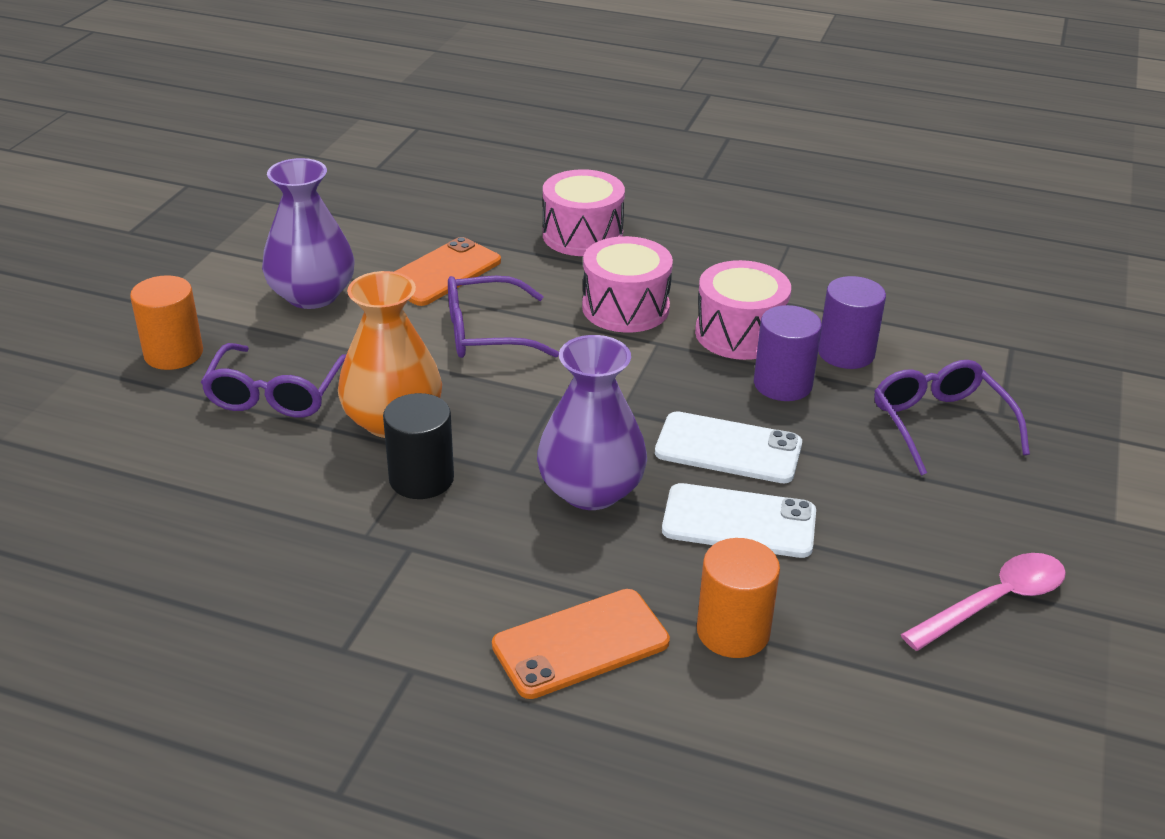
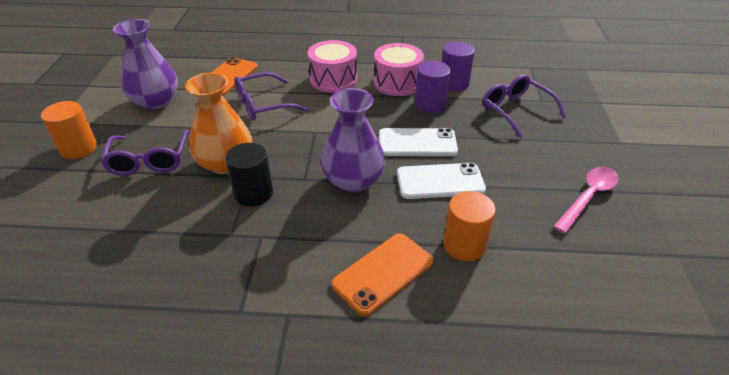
camera: 15 degrees left, 5 degrees up
(582, 235) = (296, 47): pink drum -> none

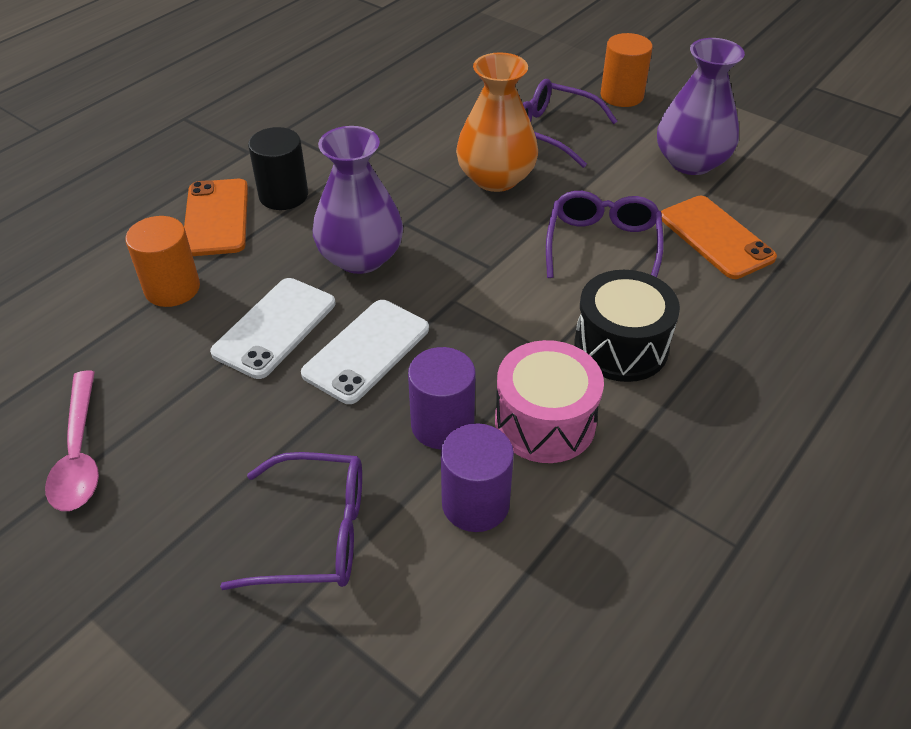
camera: 125 degrees right, 5 degrees up
(253, 193) = (420, 181): black cylinder -> black cylinder (283, 195)
(333, 79) = (621, 346): pink drum -> black drum

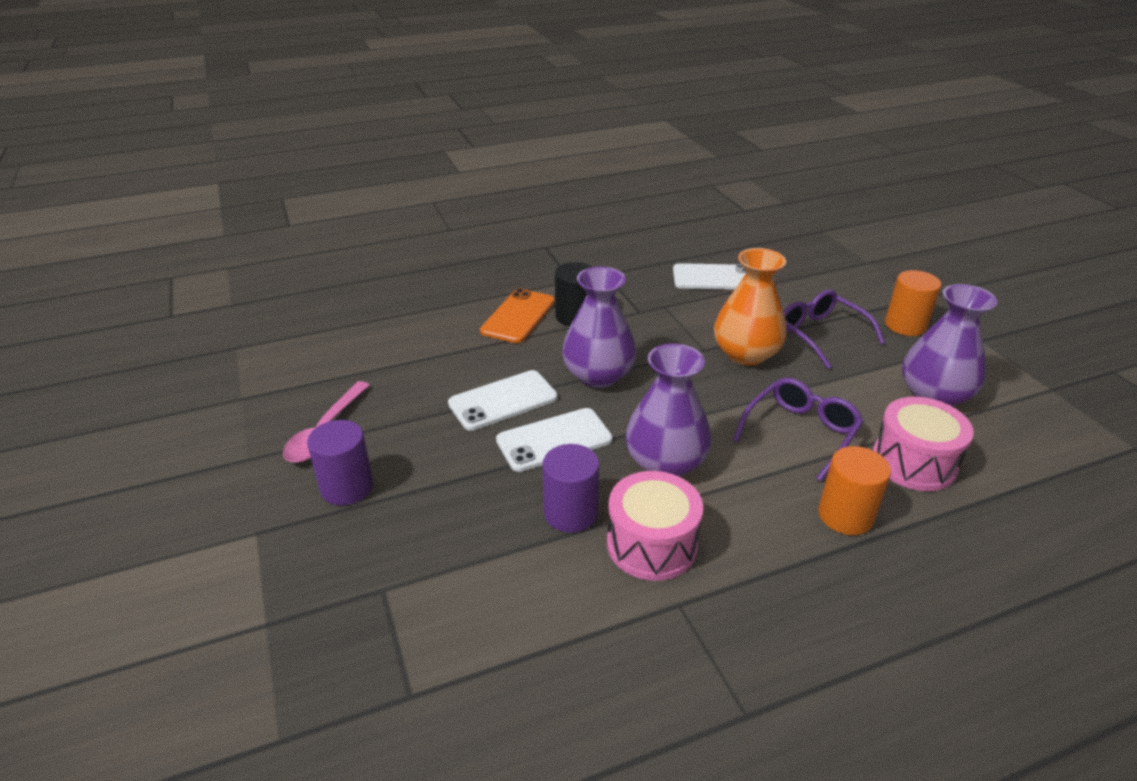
camera: 30 degrees right, 10 degrees down
(172, 288) = (456, 351): orange cylinder -> orange cylinder (845, 515)
(316, 533) = (427, 547): purple glasses -> none
(405, 99) = (714, 278): none -> white phone
(475, 503) = (553, 579): purple cylinder -> purple cylinder (347, 487)
(498, 329) = (665, 462): none -> purple vase
(621, 346) = (759, 514): black drum -> none
(716, 237) = (913, 462): orange phone -> pink drum

